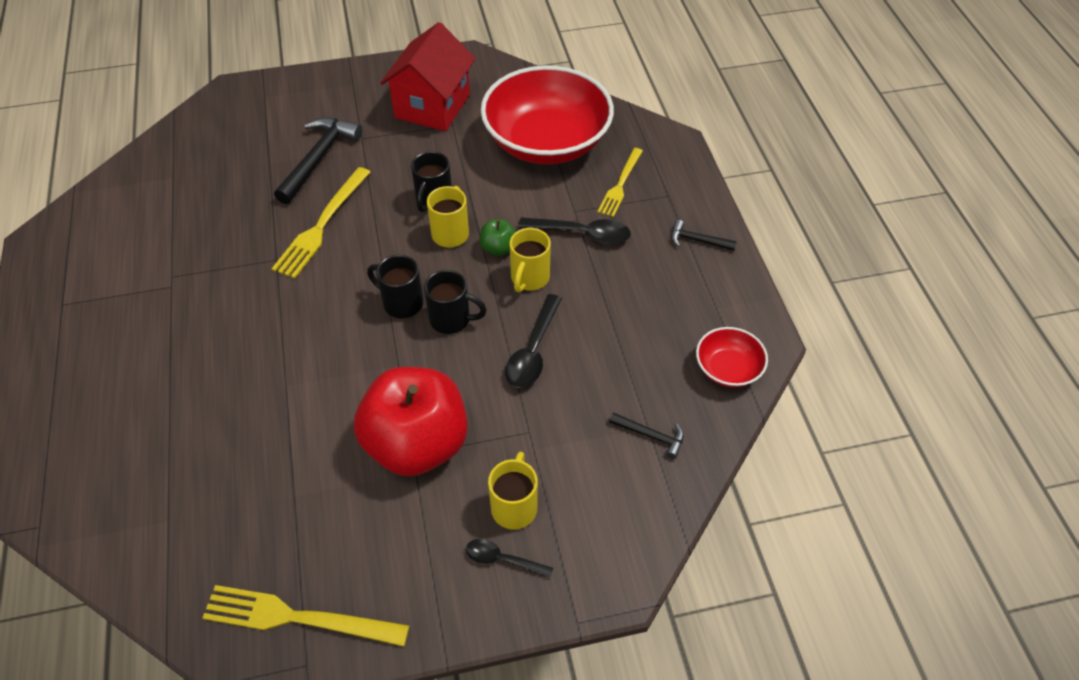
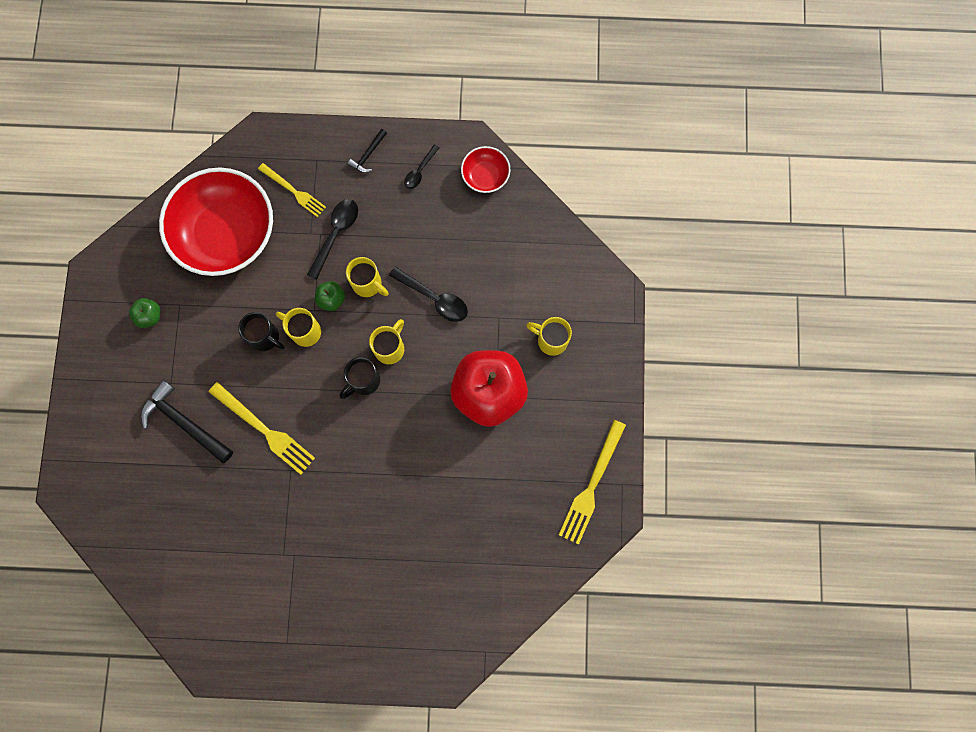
camera: 75 degrees left, 25 degrees up
(432, 106) = (150, 316): red house -> green apple
(452, 319) = (390, 348): black mug -> yellow mug
(502, 559) = (584, 356): black spoon -> black spoon (420, 171)
(650, 435) = (523, 242): black hammer -> none

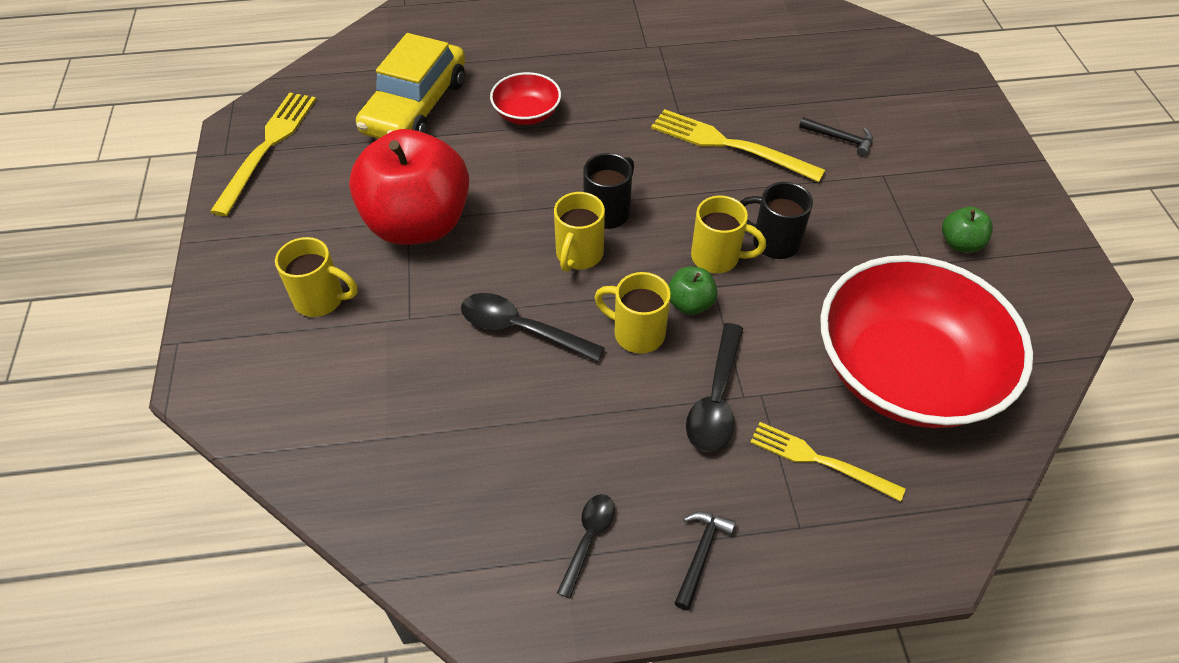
camera: 170 degrees right, 25 degrees down
(185, 423) = (840, 138): black hammer -> black hammer, size x0.51
(483, 513) = (415, 106): none -> yellow car
(485, 176) = (453, 551): red bowl -> red bowl (527, 113)

